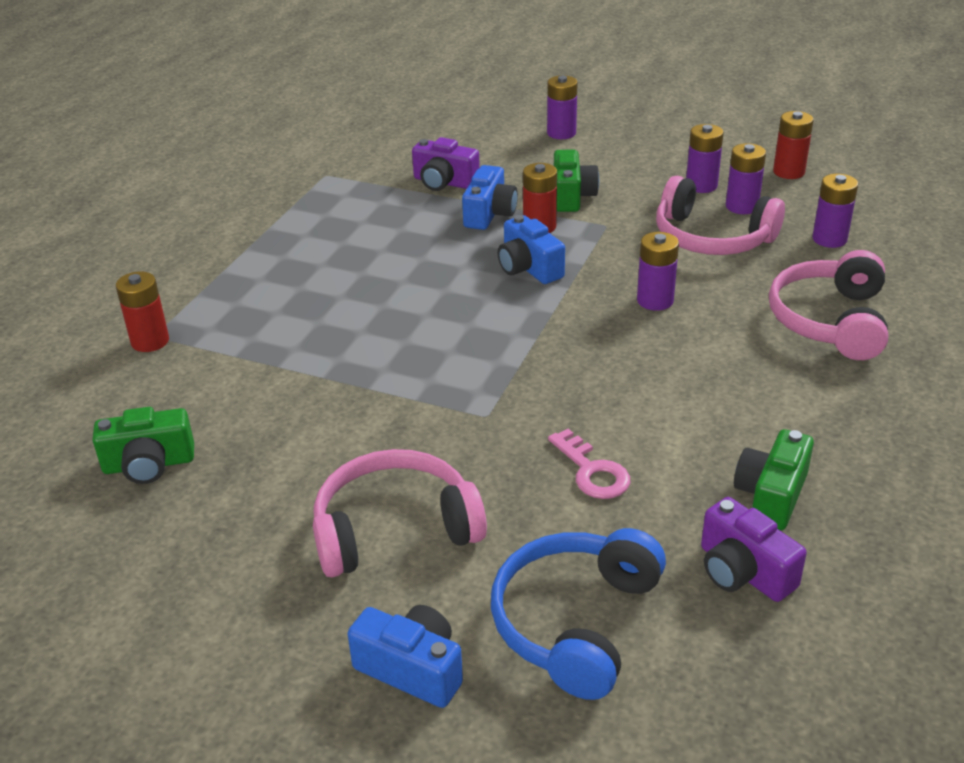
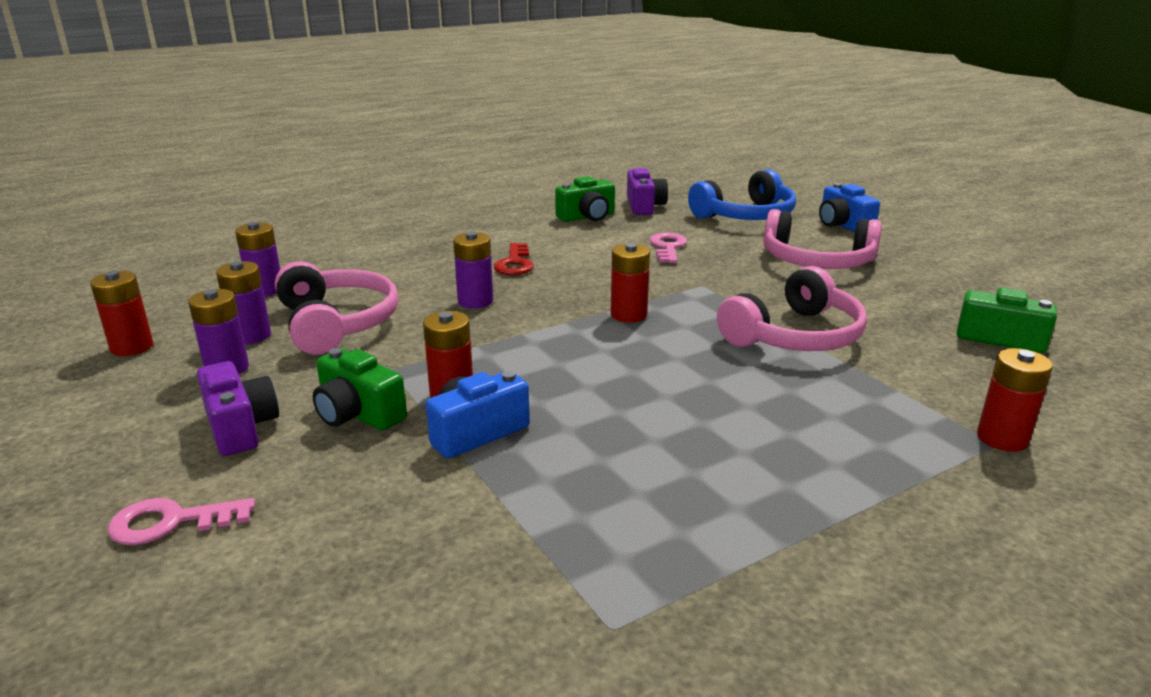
camera: 145 degrees left, 10 degrees down
(444, 182) = (458, 509): purple camera -> purple camera (240, 427)
(511, 342) = (628, 315): none -> red battery
(528, 268) = (529, 360): blue camera -> none
(561, 133) = (170, 522): purple battery -> pink key
(572, 196) = (358, 414): green camera -> green camera turned 90 degrees counterclockwise
(703, 361) = (514, 264): none -> red key
(829, 321) = (395, 255): pink headphones -> pink headphones (795, 336)

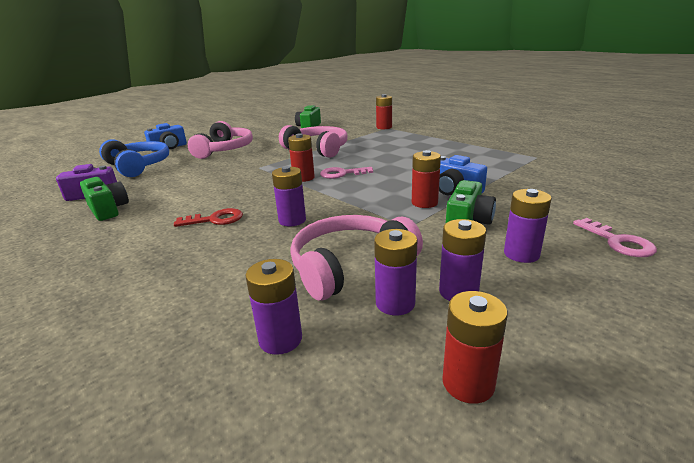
camera: 100 degrees left, 0 degrees up
(240, 427) = (521, 254): purple camera -> purple battery
(668, 247) = (192, 179): pink key -> pink key (342, 174)

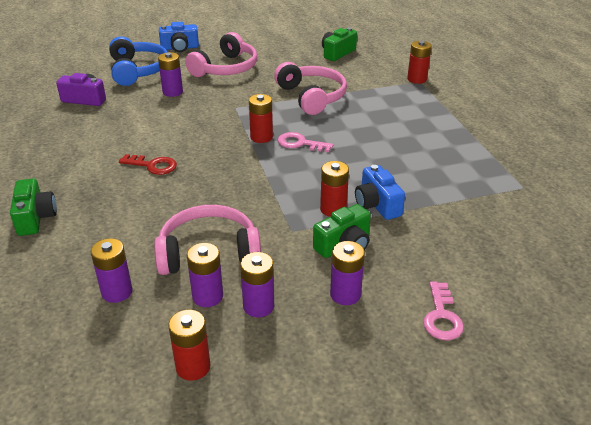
camera: 25 degrees right, 10 degrees up
(108, 210) = (85, 124): green camera -> green camera (35, 218)
(292, 220) = (208, 188): purple battery -> purple battery (172, 92)

